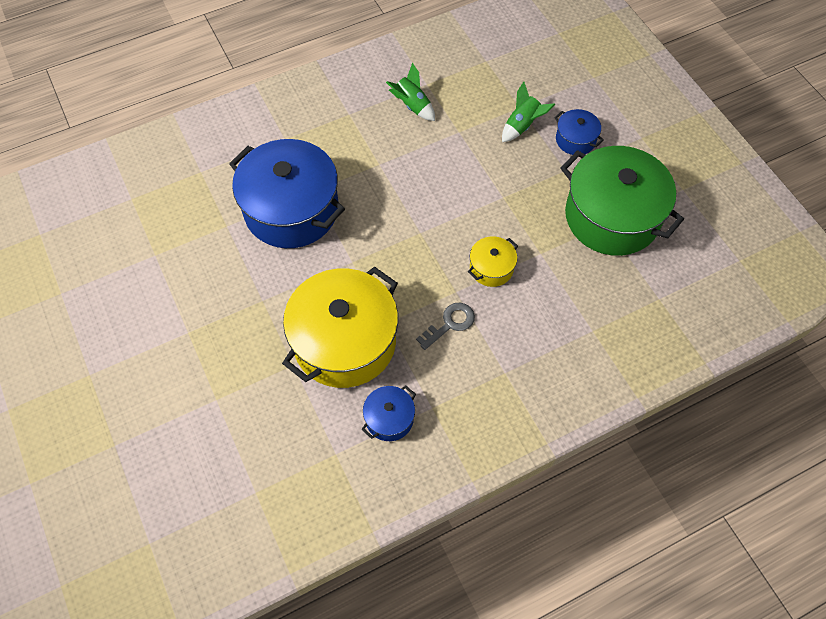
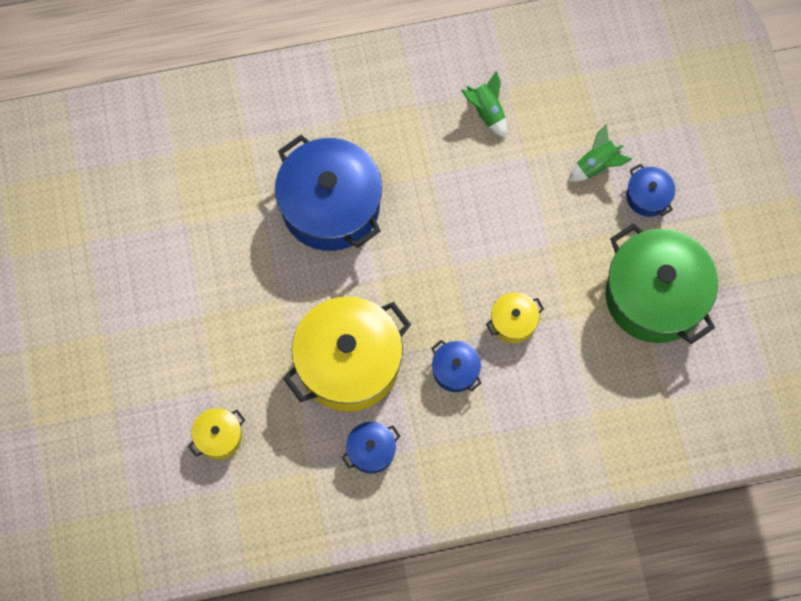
camera: 15 degrees right, 10 degrees up
(229, 445) = (219, 437): none -> yellow pot
(450, 323) = (455, 370): grey key -> blue pot

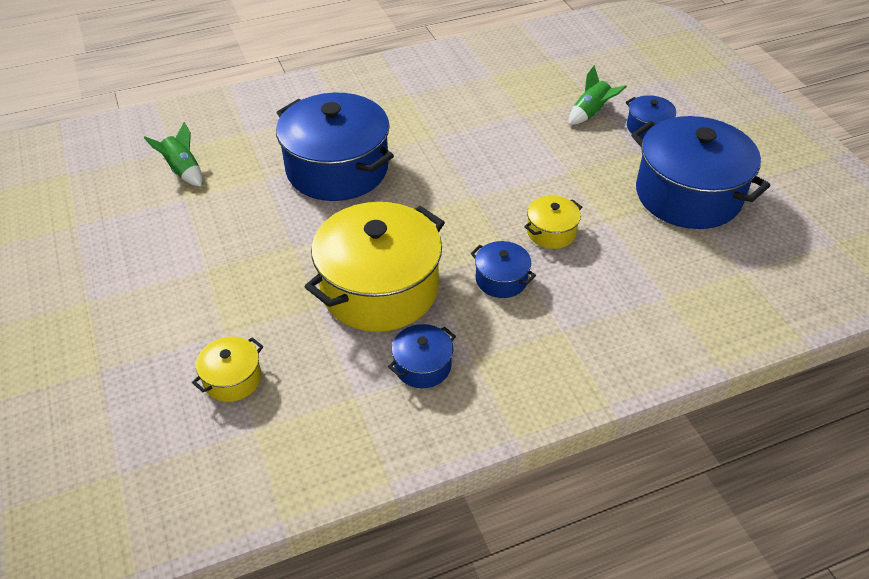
camera: 10 degrees left, 25 degrees down
(486, 111) = (475, 91): green rocket -> green rocket (183, 171)
(655, 296) = (688, 195): green pot -> blue pot

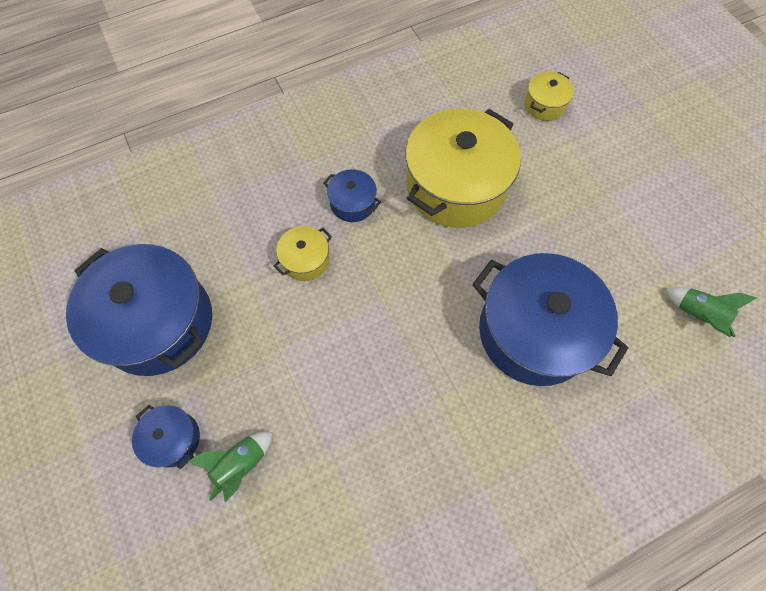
camera: 175 degrees right, 20 degrees up
(422, 366) = (410, 123): blue pot -> none

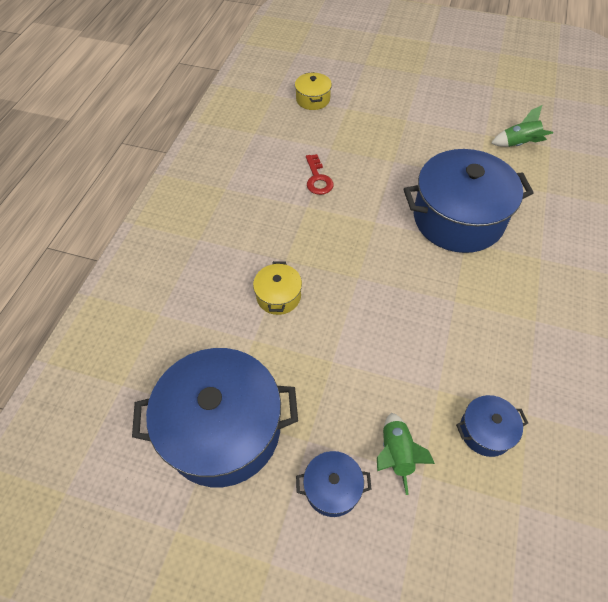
camera: 45 degrees left, 10 degrees down
(353, 203) = (266, 238): blue pot -> blue pot (485, 431)
(455, 186) = (318, 179): yellow pot -> red key

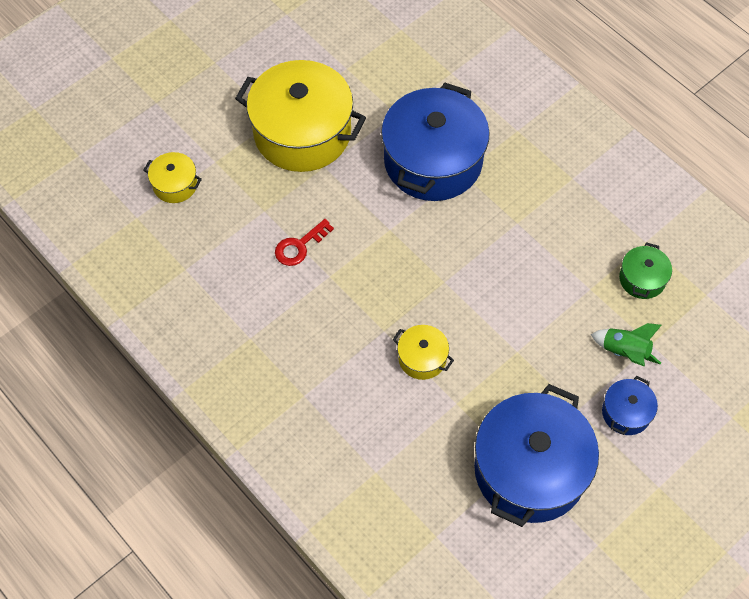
camera: 60 degrees left, 5 degrees up
(318, 179) = (299, 246): red key -> red key turned 120 degrees clockwise
(409, 137) = (302, 133): none -> yellow pot
(485, 431) = (642, 279): blue pot -> green pot
(518, 144) = (379, 51): green rocket -> none

